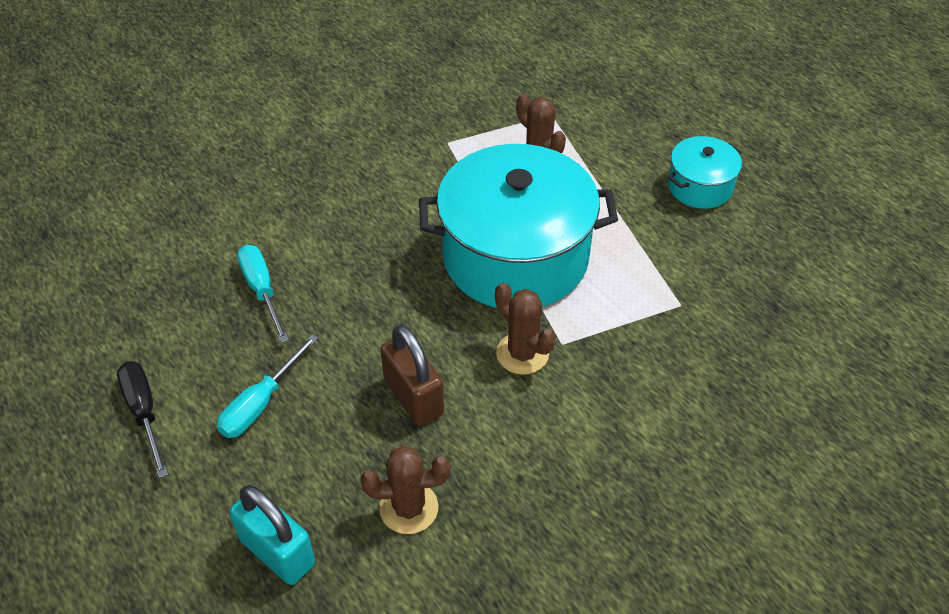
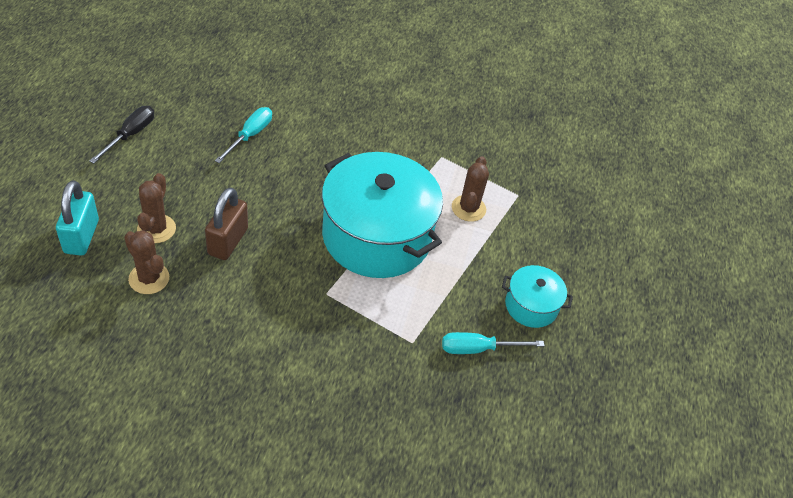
camera: 45 degrees right, 0 degrees up
(260, 403) = (172, 177): turquoise screwdriver -> turquoise screwdriver (478, 349)
(522, 353) = (301, 277): brown cactus -> brown cactus (156, 229)

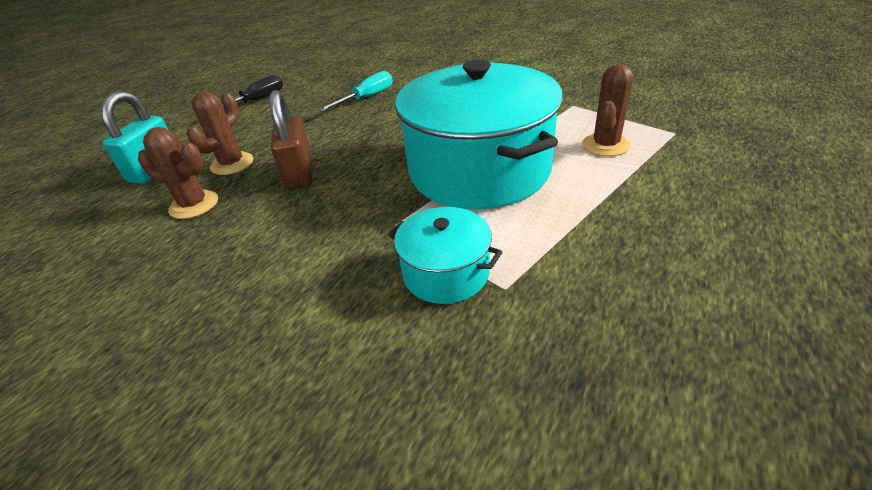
camera: 25 degrees right, 10 degrees down
(149, 278) = (194, 205): brown cactus -> brown cactus turned 45 degrees counterclockwise
(228, 241) = (300, 174): brown padlock -> brown padlock turned 45 degrees counterclockwise
(478, 349) = (619, 304): turquoise screwdriver -> none
(531, 306) = (711, 249): turquoise pot -> turquoise pot (446, 273)

